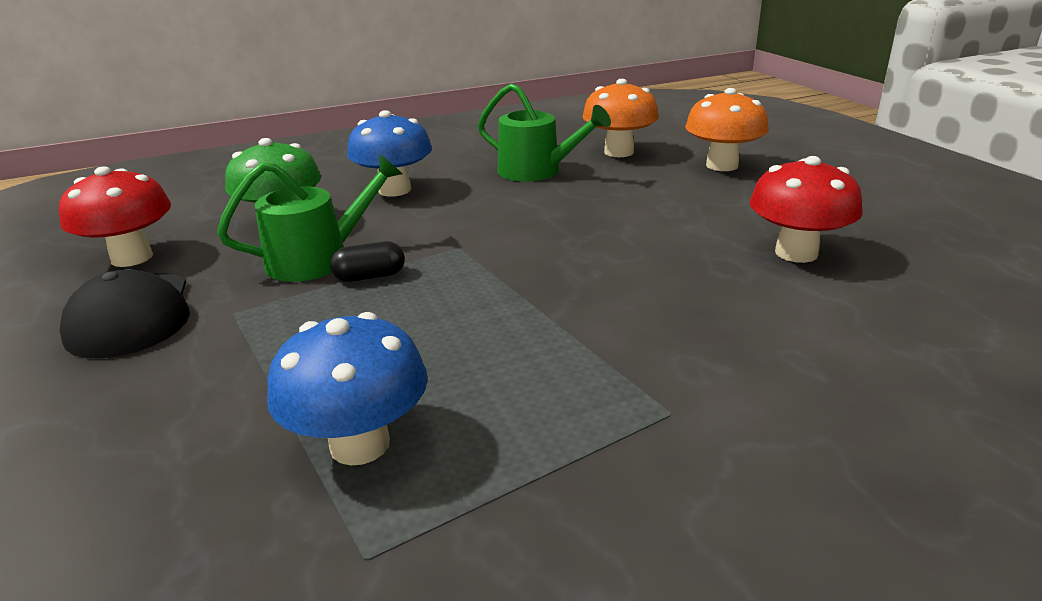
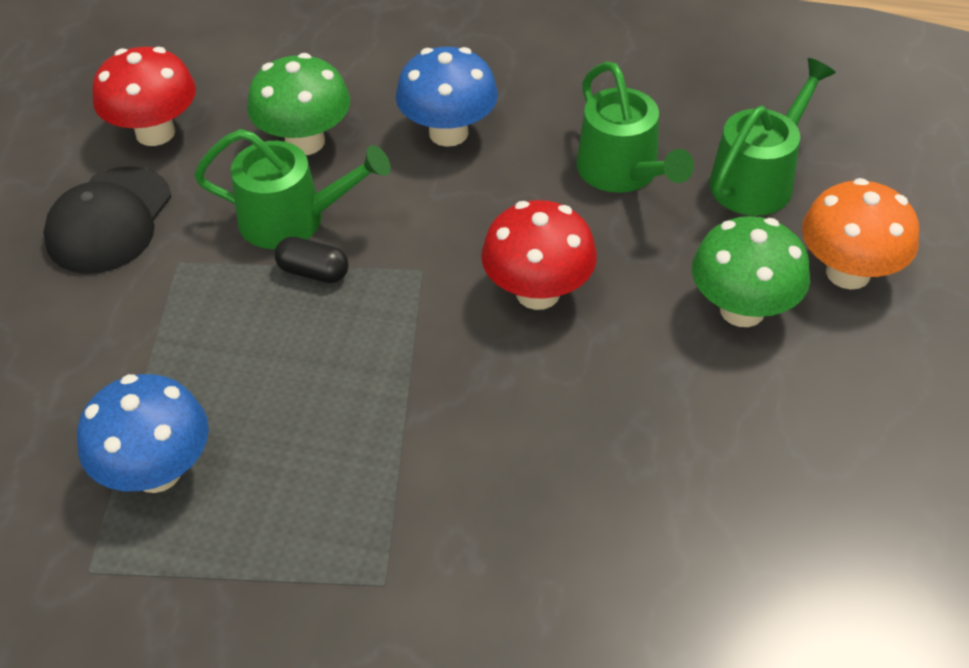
camera: 35 degrees right, 20 degrees up
(619, 152) = (757, 179): orange mushroom -> green watering can
(691, 195) = (742, 310): none -> green mushroom
(796, 253) = (730, 470): red mushroom -> red mushroom (538, 293)

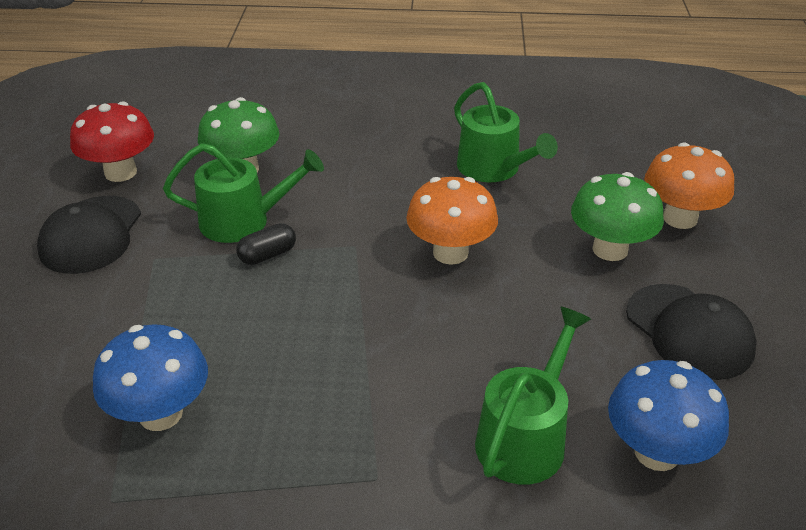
camera: 10 degrees left, 10 degrees down
(313, 272) = (267, 255): black capsule -> black capsule turned 45 degrees counterclockwise
(448, 133) = (354, 155): blue mushroom -> blue mushroom (656, 452)
(538, 293) = (450, 253): red mushroom -> orange mushroom
(757, 179) = (594, 165): green watering can -> green watering can (525, 437)
(809, 439) = (689, 331): none -> black cap

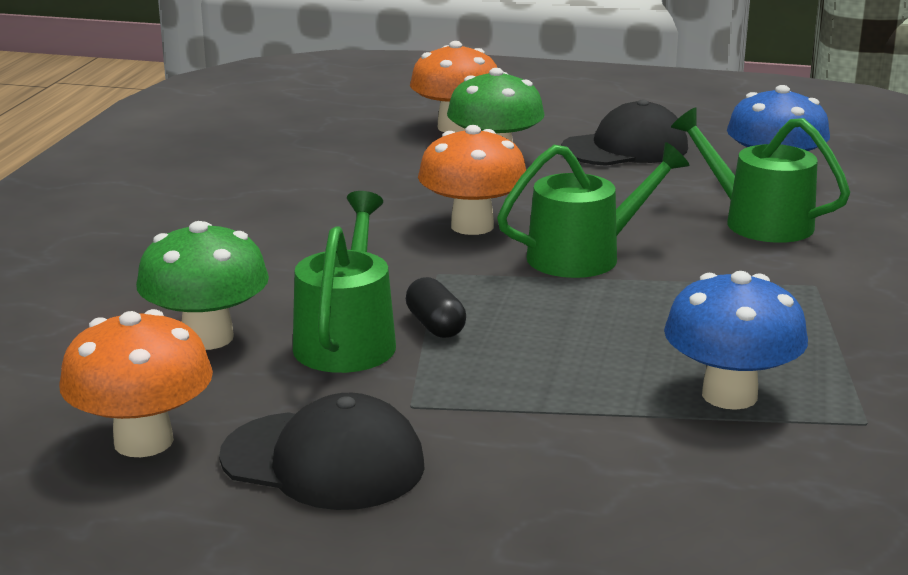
camera: 80 degrees left, 15 degrees down
(120, 172) = (143, 441): red mushroom -> orange mushroom
(493, 169) = (314, 190): green watering can -> green watering can (584, 256)

